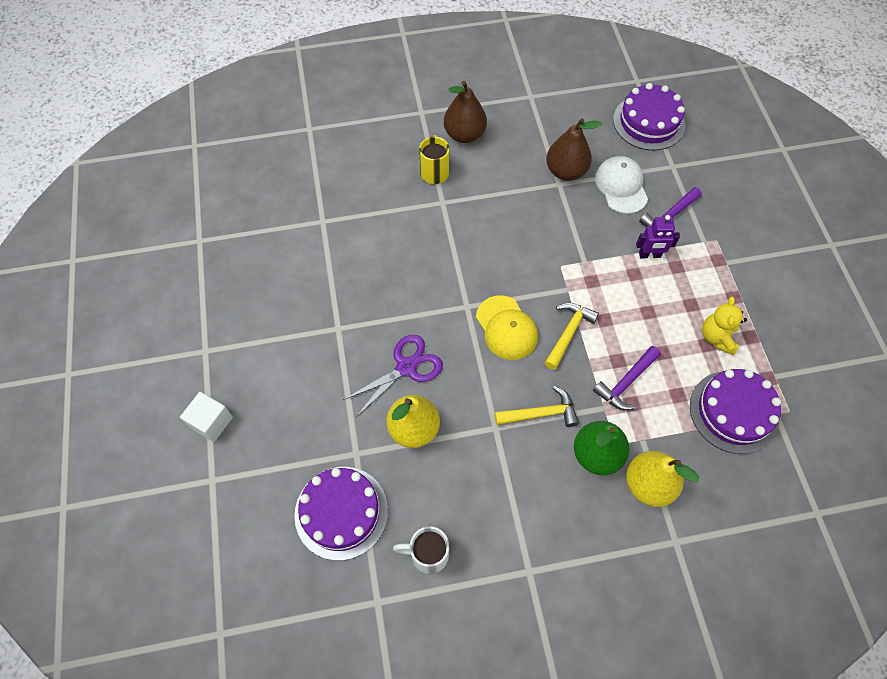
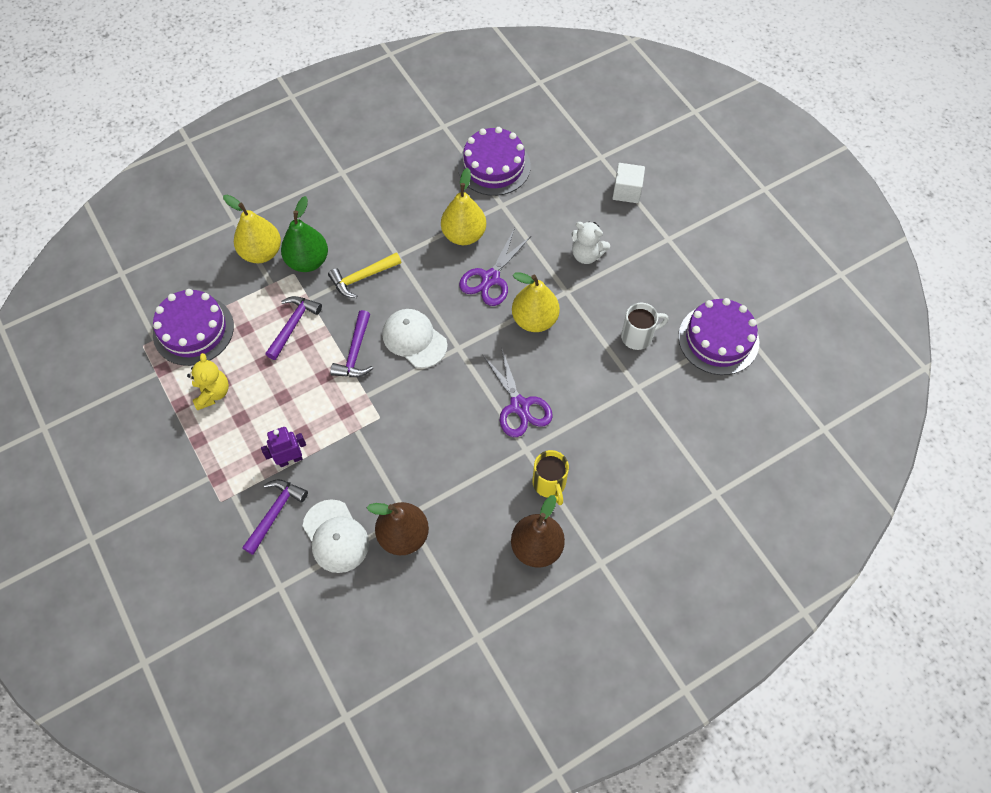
camera: 160 degrees right, 0 degrees up
(296, 361) = (586, 255): none -> white teddy bear
(382, 310) = (534, 320): none -> yellow pear
(428, 554) = (419, 160): white mug -> white mug (638, 336)
(432, 237) = (519, 406): none -> purple scissors
(506, 328) = (414, 339): yellow cap -> white cap
(568, 333) = (355, 352): yellow hammer -> purple hammer
(648, 122) = (318, 646): purple cake -> purple cake (718, 339)

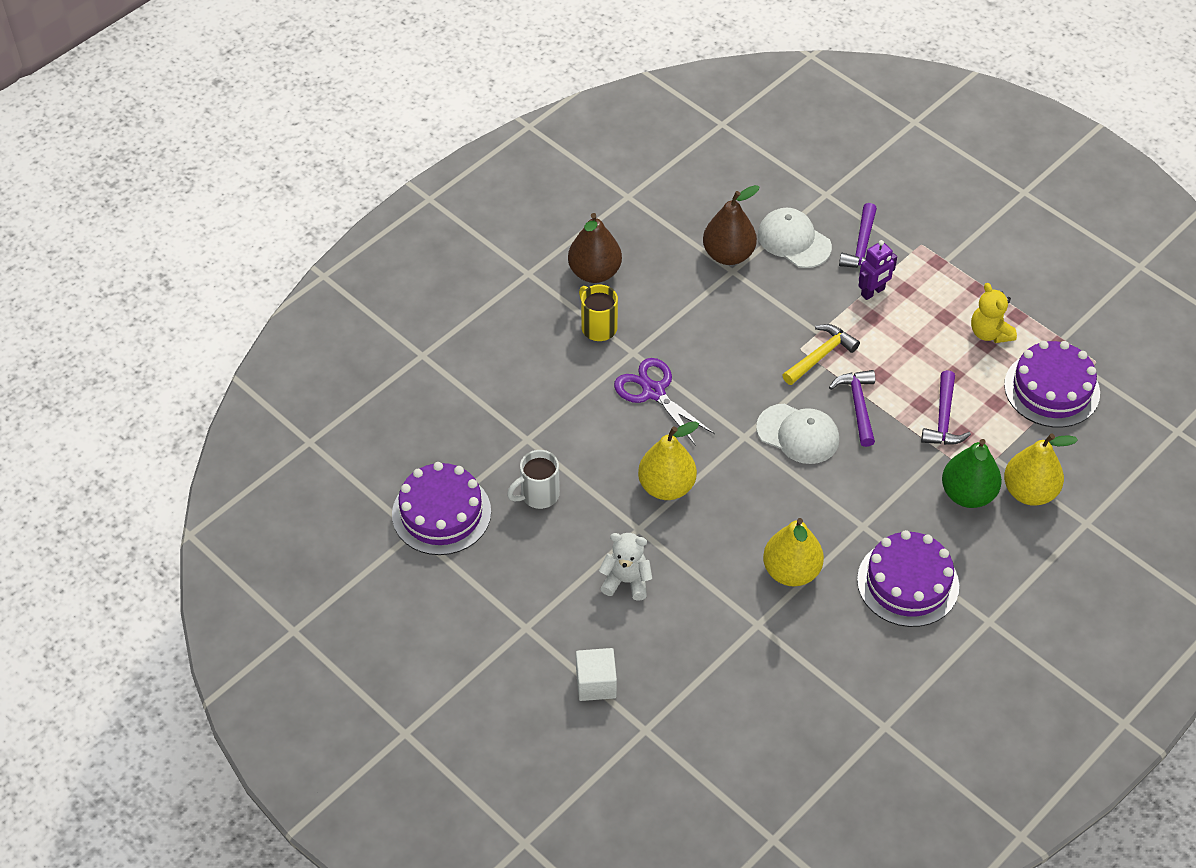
camera: 165 degrees right, 10 degrees down
(362, 277) = (892, 489): yellow hammer -> yellow hammer (820, 356)
(490, 278) = (736, 524): purple scissors -> none
(494, 166) = (789, 679): purple cake -> purple cake (908, 583)

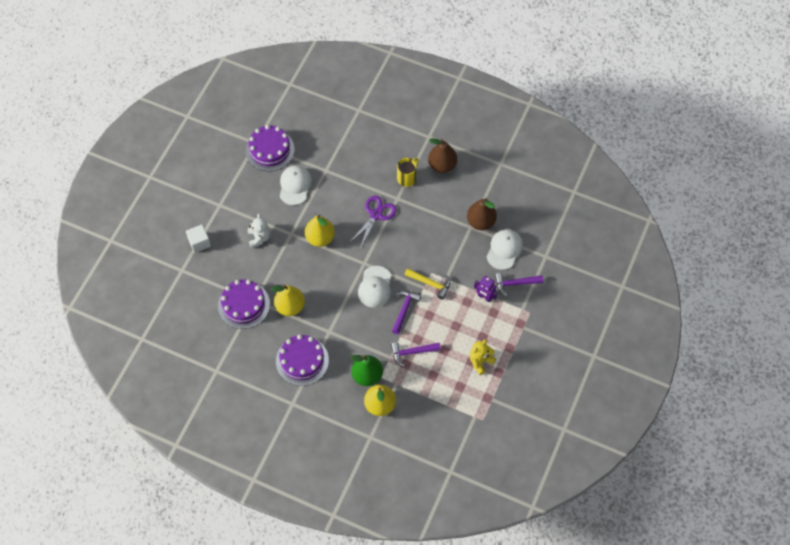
camera: 70 degrees right, 10 degrees up
(538, 495) = (295, 186): white mug -> white cap
(858, 406) = (404, 310): purple hammer -> purple hammer turned 45 degrees counterclockwise
(1052, 389) = (454, 401): purple cake -> purple cake (243, 305)

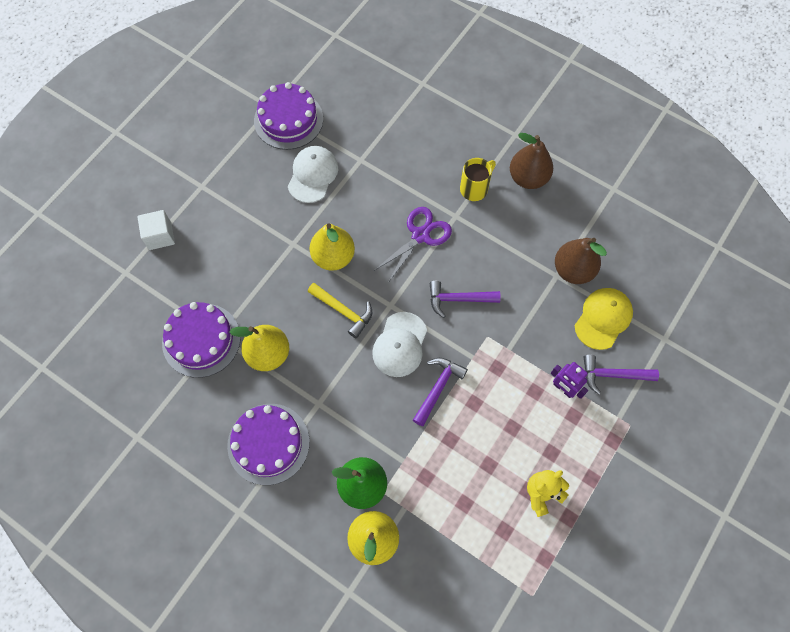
camera: 10 degrees right, 5 degrees up
(259, 238) = (246, 242): white teddy bear -> none
(412, 352) = (438, 460): purple hammer -> purple hammer (458, 299)
(430, 283) = (483, 353): yellow hammer -> yellow hammer (343, 311)
(504, 250) = (603, 318): white cap -> yellow cap

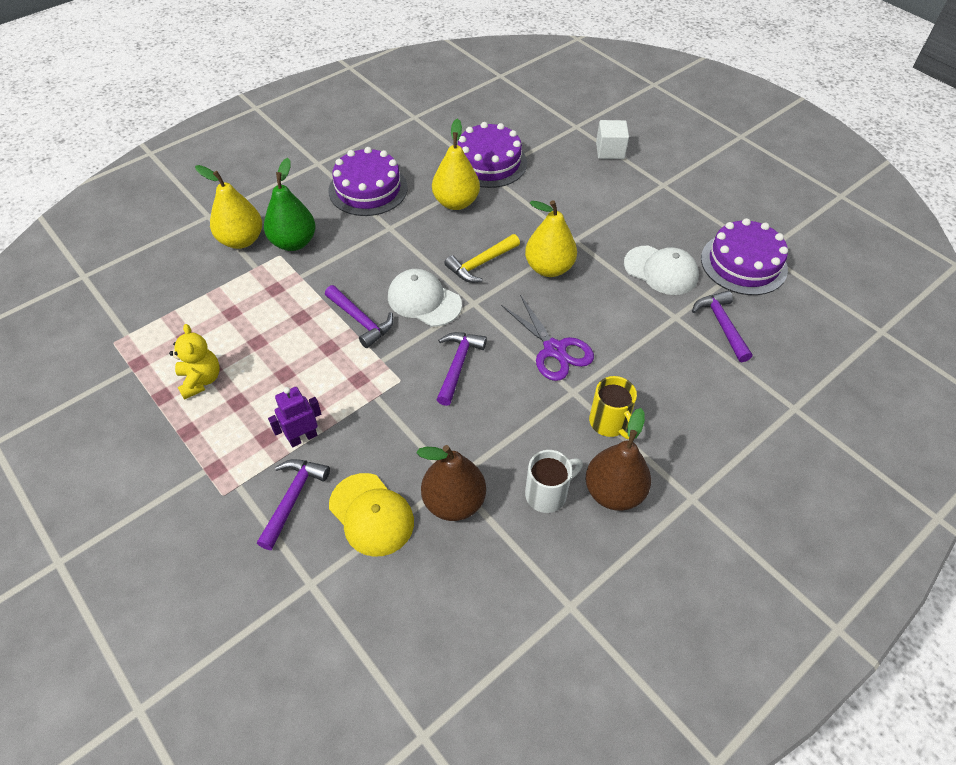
camera: 105 degrees right, 15 degrees down
(360, 129) = (721, 325): none -> purple hammer
(544, 215) = (547, 494): none -> white mug

